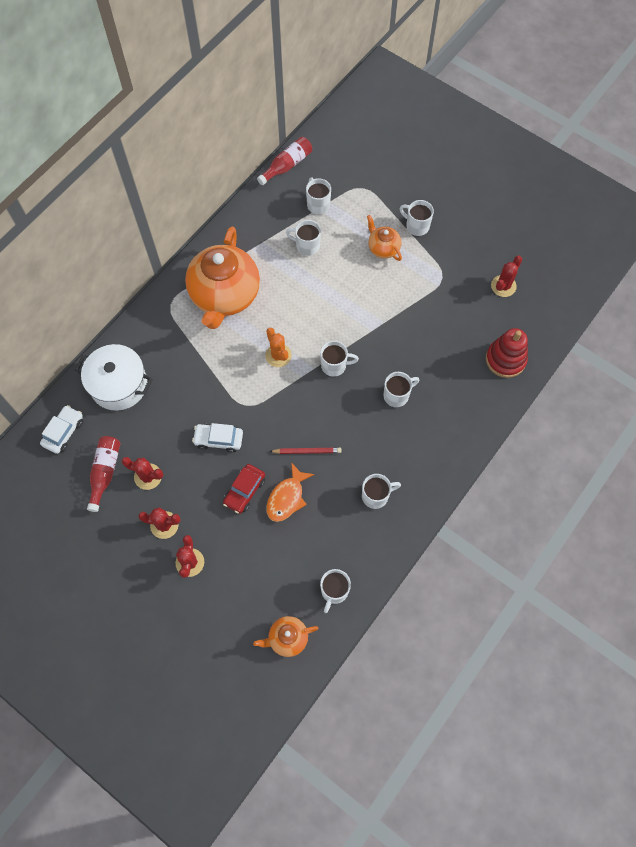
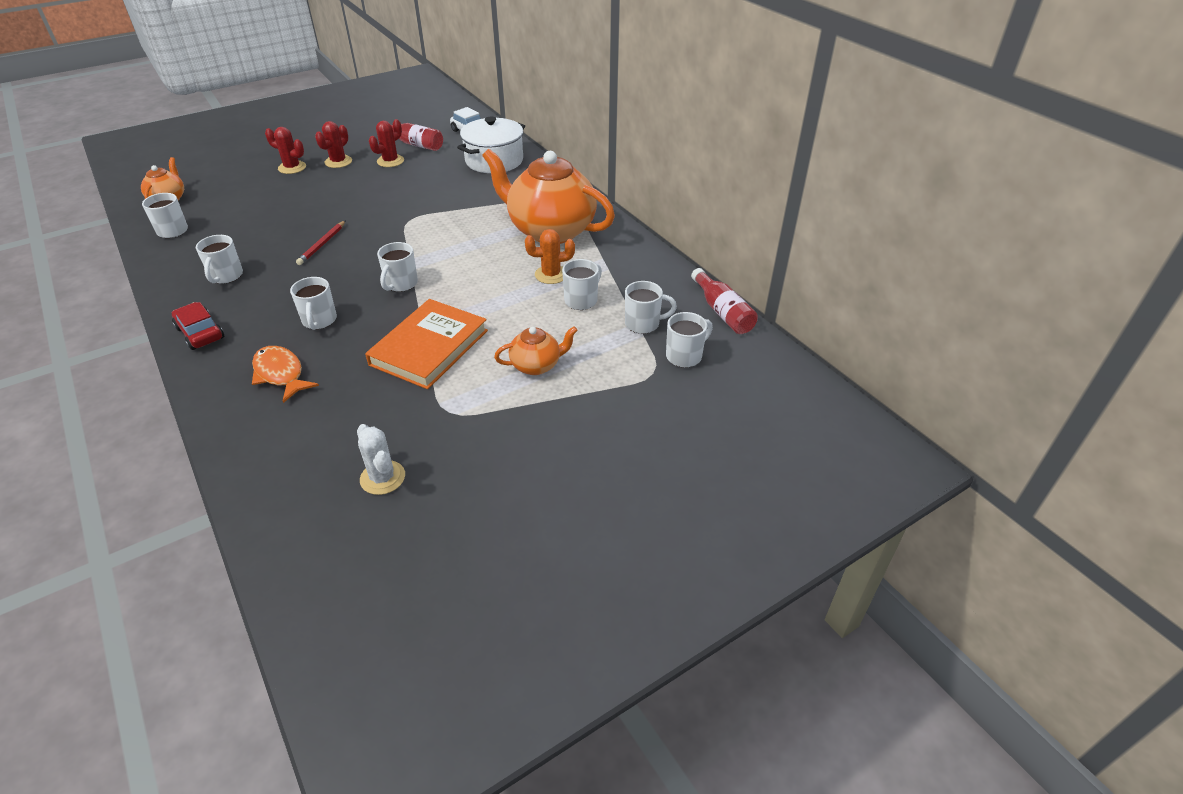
camera: 110 degrees right, 25 degrees down
(218, 439) = (388, 199): white car -> none
(244, 491) = (323, 203): red car -> red car (200, 333)
(278, 355) = (448, 249): orange cactus -> orange cactus (551, 275)
(287, 498) = (289, 224): orange fish -> orange fish (280, 374)
(393, 314) = (429, 347): none -> orange book
(416, 226) = (554, 410): white mug -> white mug (685, 356)
(503, 286) = (382, 478): red cactus -> white cactus
(505, 359) = (268, 436): red stacking toy -> none

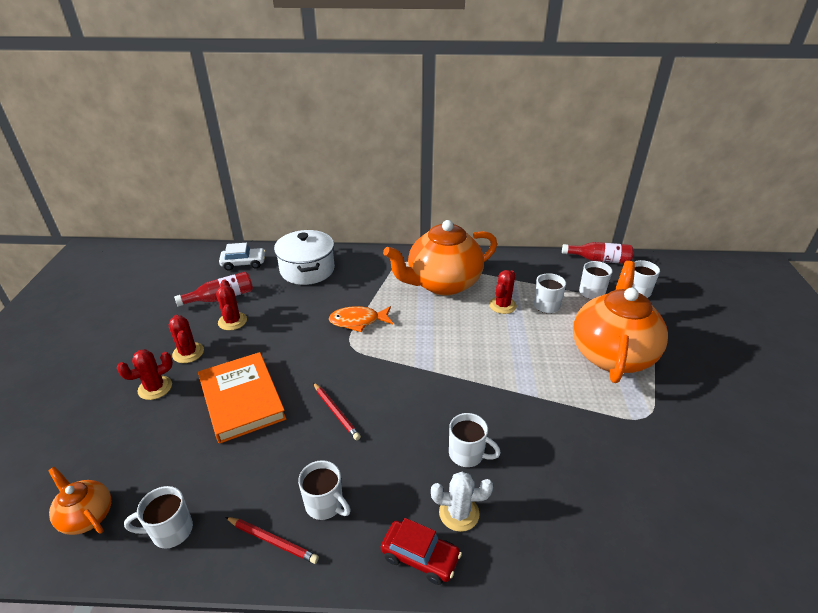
camera: 55 degrees left, 5 degrees down
(183, 269) = (273, 541): none -> red pencil
(200, 333) = (420, 557): red car -> red car turned 150 degrees counterclockwise
(280, 374) = (536, 508): orange fish -> orange fish (358, 321)
(382, 478) = (713, 482): white cactus -> white cactus (459, 513)
(401, 284) = (450, 384): white mug -> none
(429, 347) = (555, 399): orange book -> orange book (242, 399)
(536, 365) = (612, 354): orange teapot -> orange teapot, size x2.15
(551, 275) = (502, 305): orange cactus -> red cactus

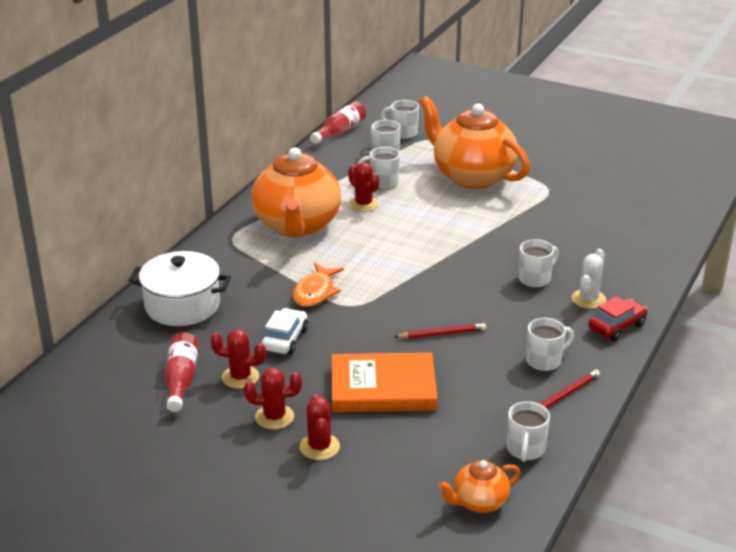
camera: 65 degrees left, 5 degrees down
(244, 263) = (118, 351): white car -> white car (285, 339)

